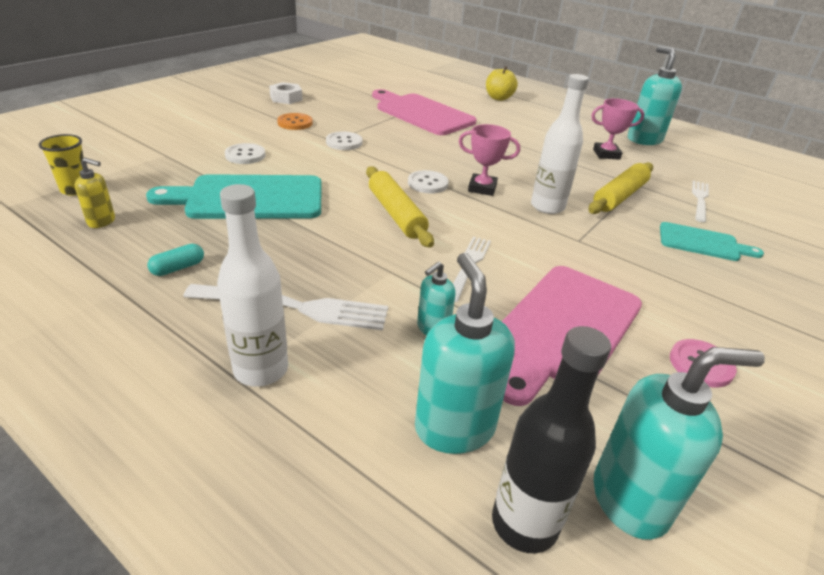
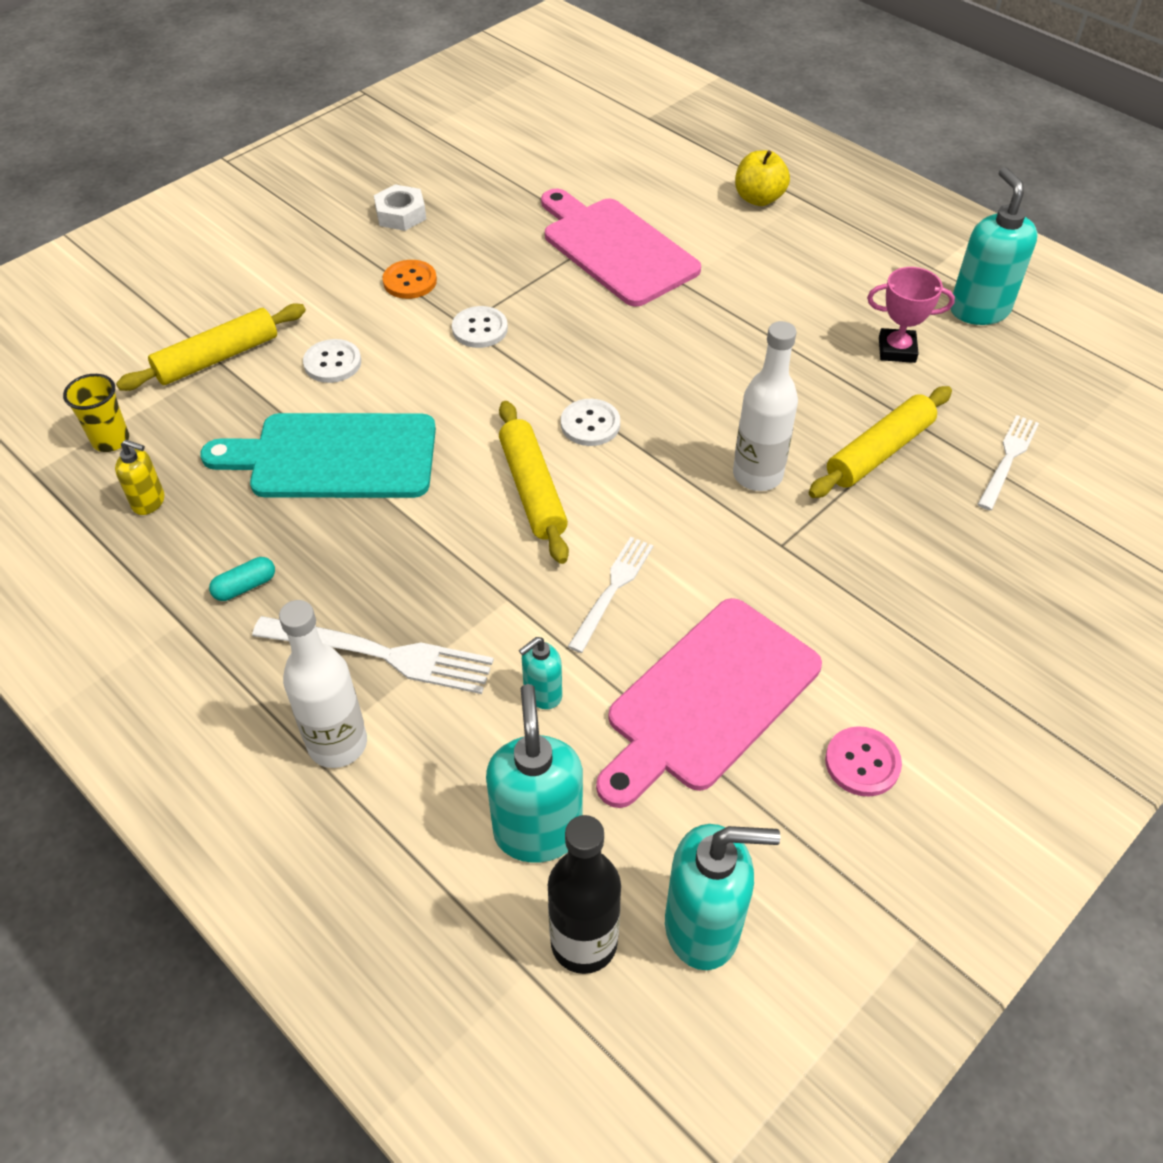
camera: 10 degrees right, 15 degrees up
(162, 152) = (217, 358): none -> yellow rolling pin
(482, 188) = (670, 434): pink trophy -> none
(702, 243) = (967, 553): turquoise cutting board -> none

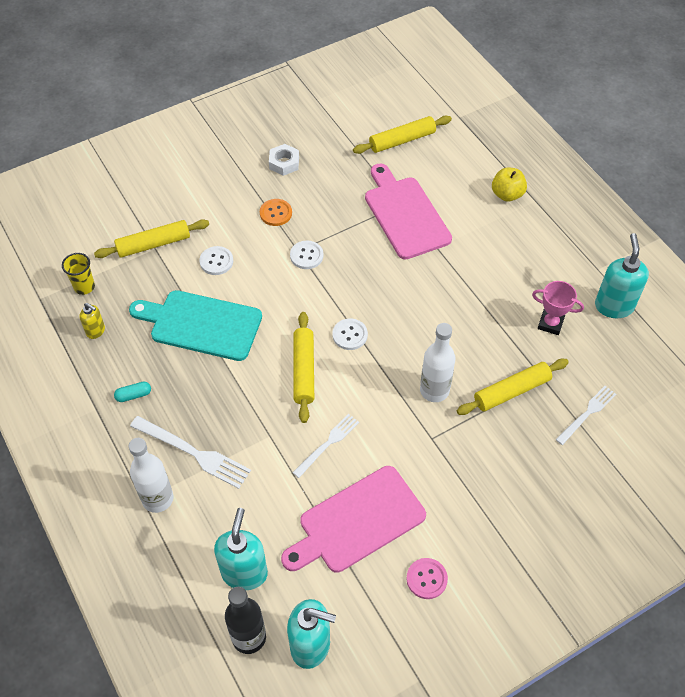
camera: 15 degrees right, 5 degrees up
(542, 694) = (270, 496): turquoise soap dispenser -> none
(574, 158) = (402, 140): none -> yellow rolling pin

